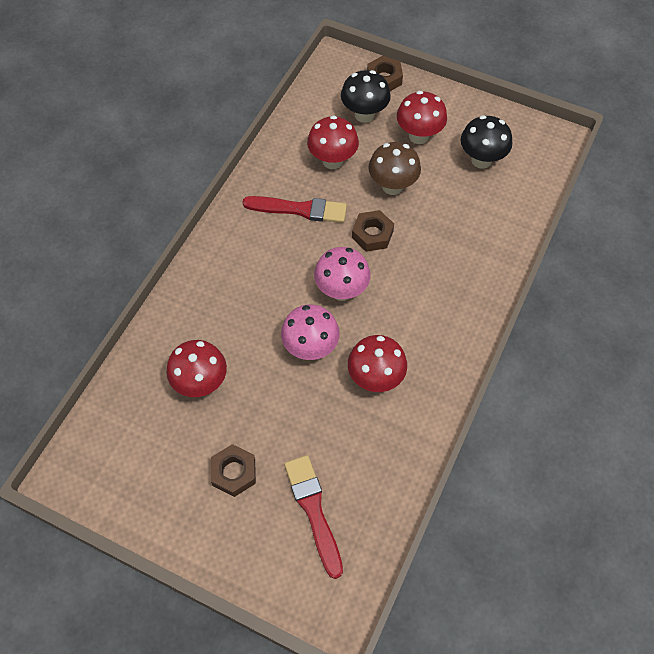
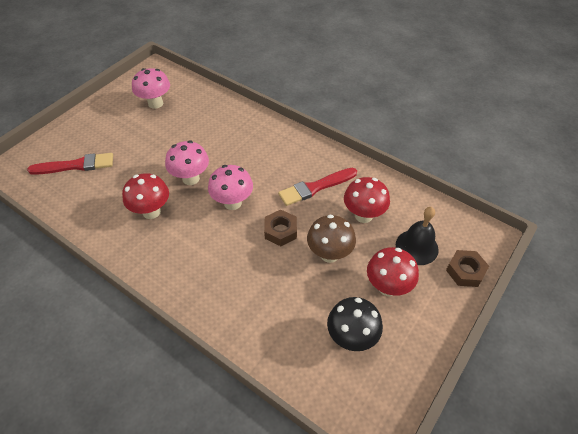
camera: 100 degrees right, 10 degrees down
(160, 443) = (155, 103): none -> pink mushroom
(201, 383) = (187, 123): red mushroom -> none
(234, 472) = (120, 132): brown nut -> none
(299, 209) = (315, 187): red brush -> red brush turned 45 degrees clockwise
(364, 115) = (416, 247): black mushroom -> black bell

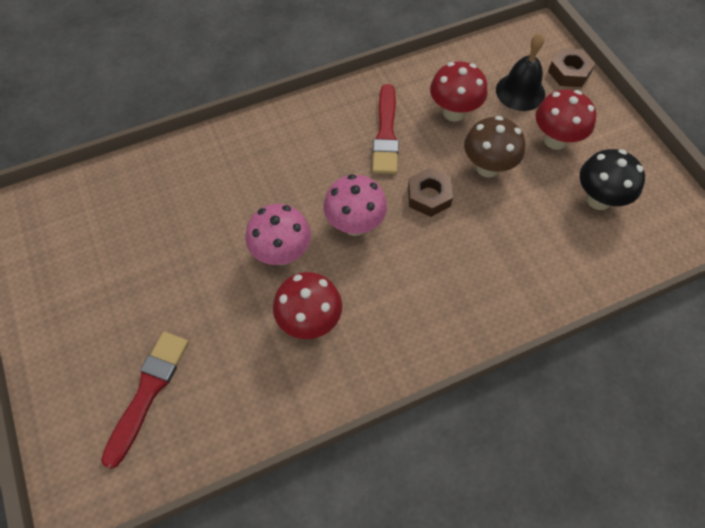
camera: 60 degrees left, 10 degrees up
(155, 103) = (95, 240): pink mushroom -> none

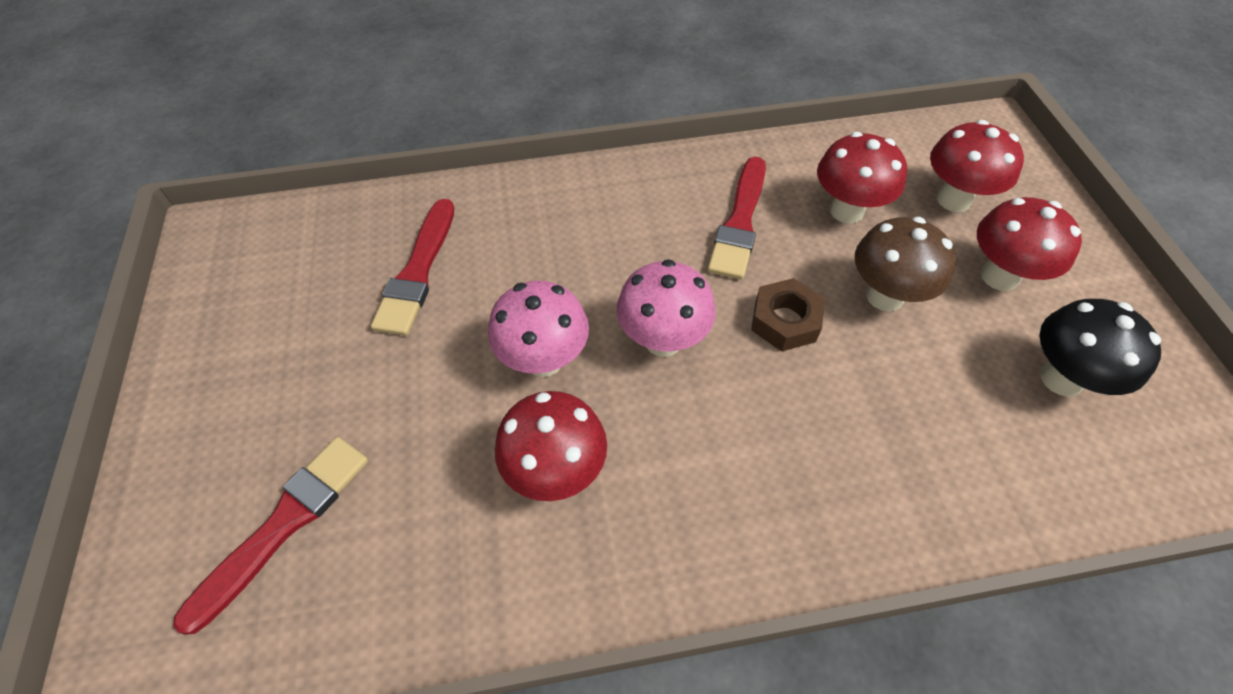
camera: 15 degrees right, 5 degrees down
(176, 211) = (417, 272): none -> red brush
(520, 92) = (953, 200): black bell -> red mushroom
(569, 72) = (1034, 186): brown nut -> none

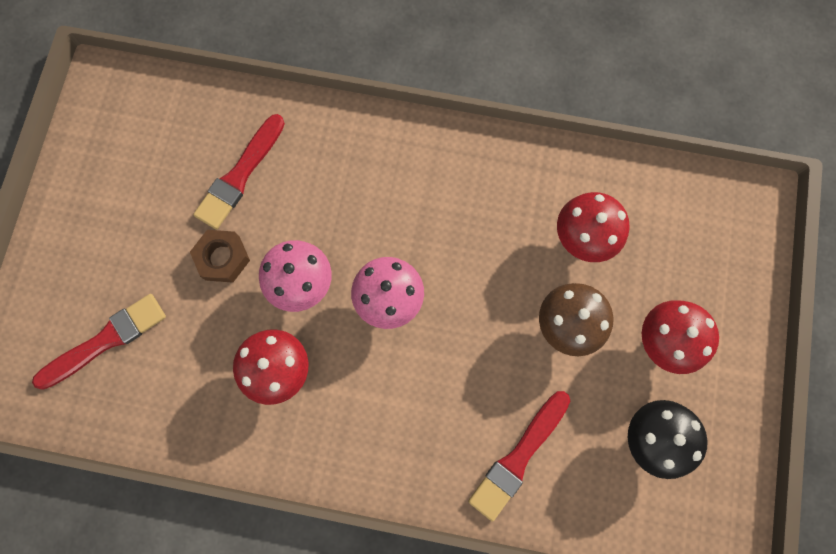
camera: 20 degrees right, 20 degrees up
(739, 222) = (493, 218): red brush -> red brush (518, 457)
(785, 321) = (482, 317): brown nut -> brown nut (222, 258)
(953, 200) = (674, 260): red mushroom -> none

